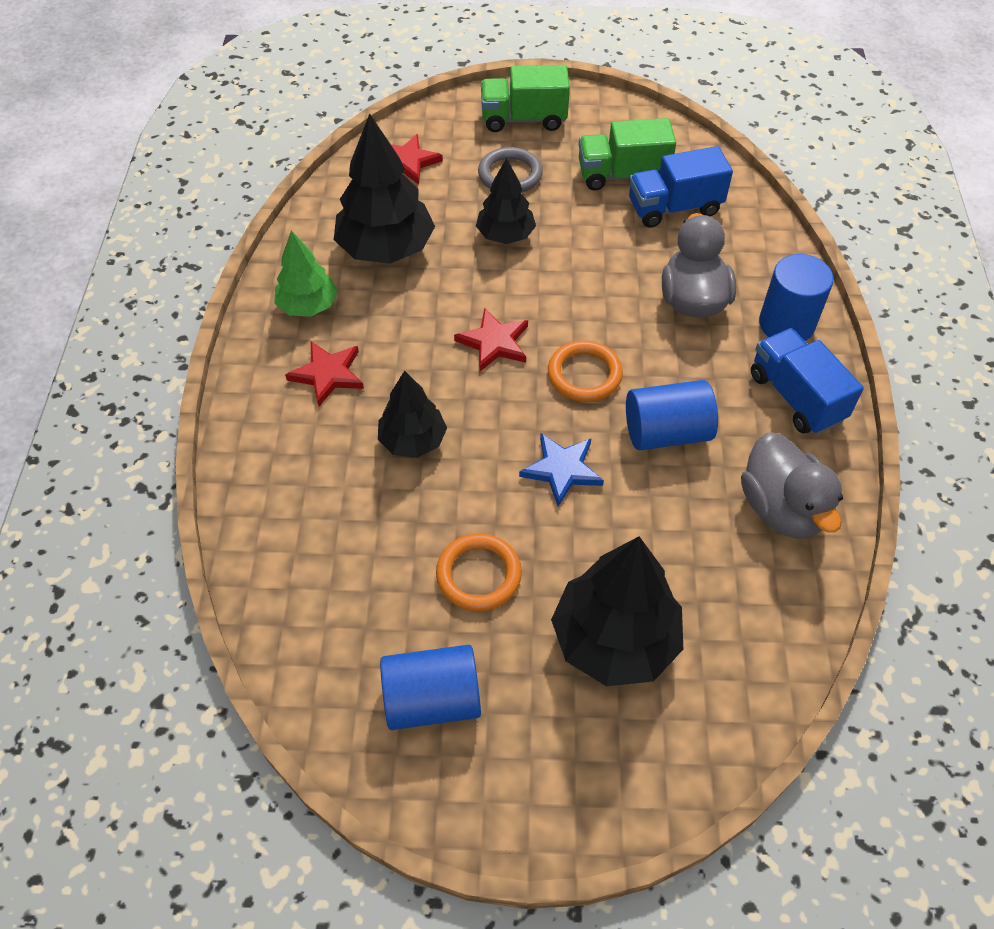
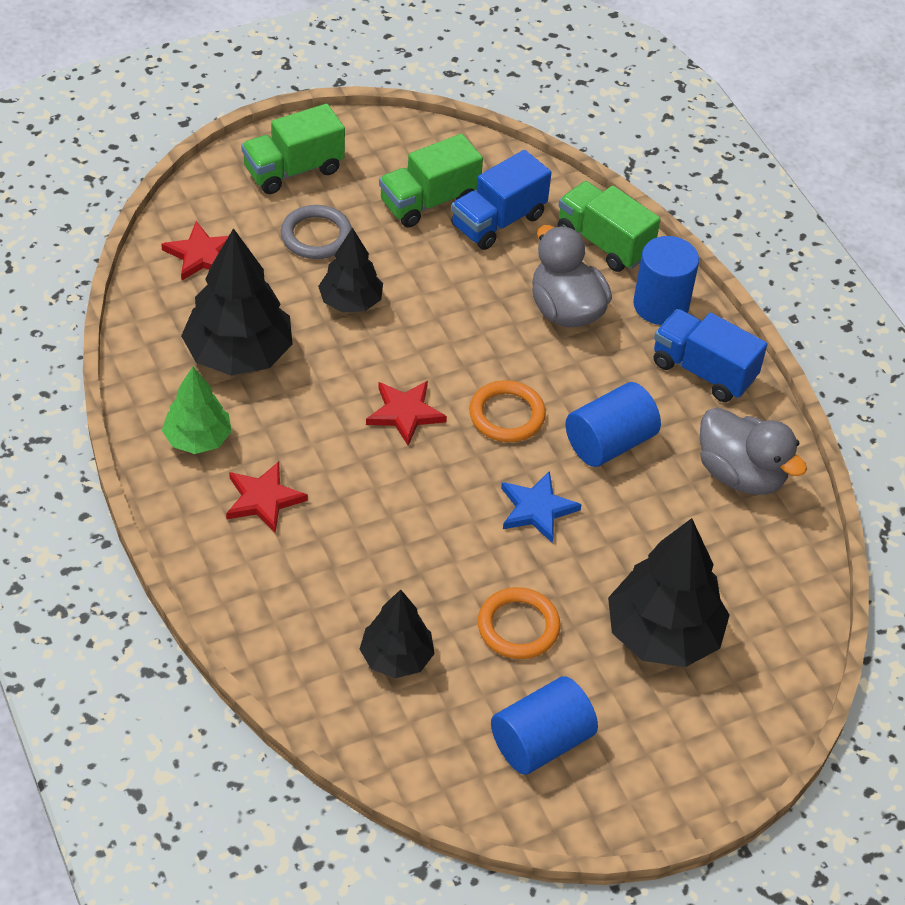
camera: 30 degrees left, 5 degrees down
(413, 440) = (386, 532): black tree -> black tree (396, 657)
(761, 253) = (604, 243): none -> green truck

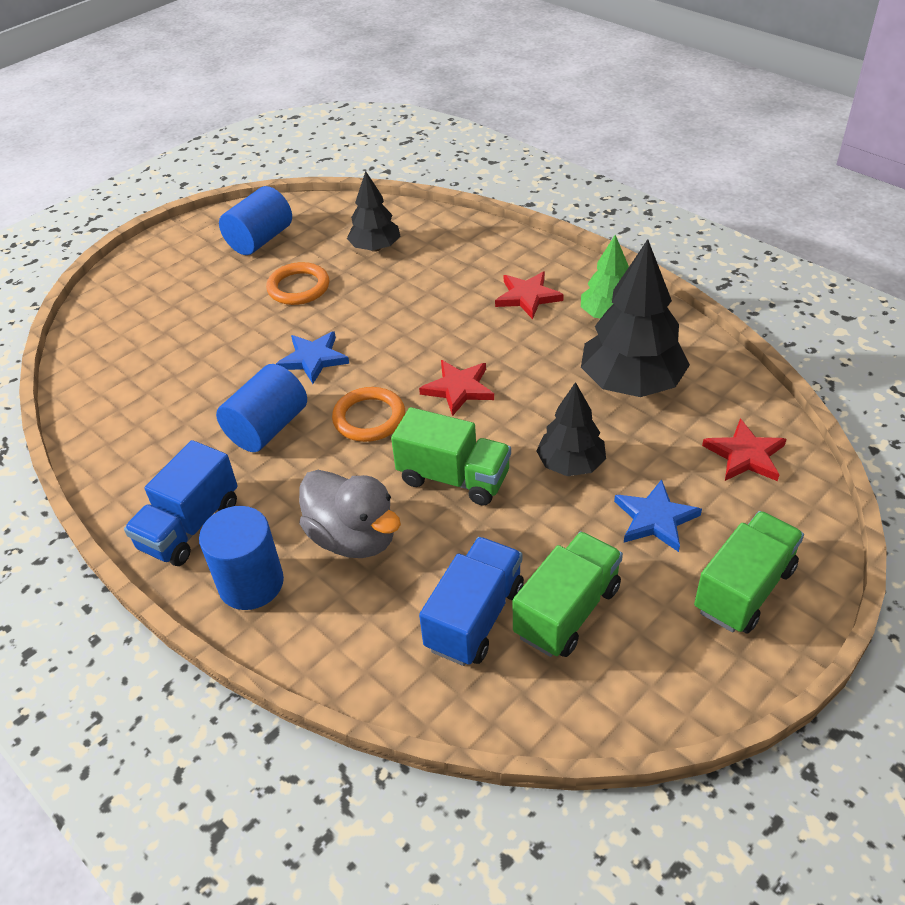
camera: 165 degrees right, 5 degrees down
(316, 236) = (655, 519): grey ring -> blue star
(604, 243) = (339, 639): green truck -> green truck (454, 478)
(663, 635) = (189, 315): black tree -> none
(703, 371) = (190, 526): blue truck -> blue truck turned 105 degrees clockwise
(740, 474) = (139, 443): grey duck -> none

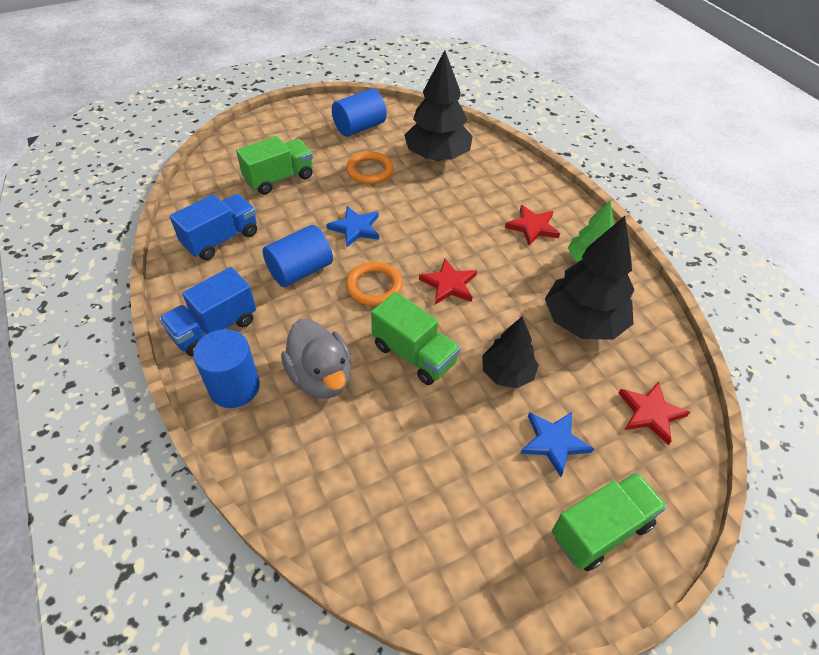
camera: 15 degrees right, 5 degrees up
(375, 248) = (437, 156): black tree -> black tree, size x1.65
(475, 617) = (379, 474): blue truck -> blue truck (221, 239)
(567, 611) = (451, 495): green truck -> green truck (279, 178)

